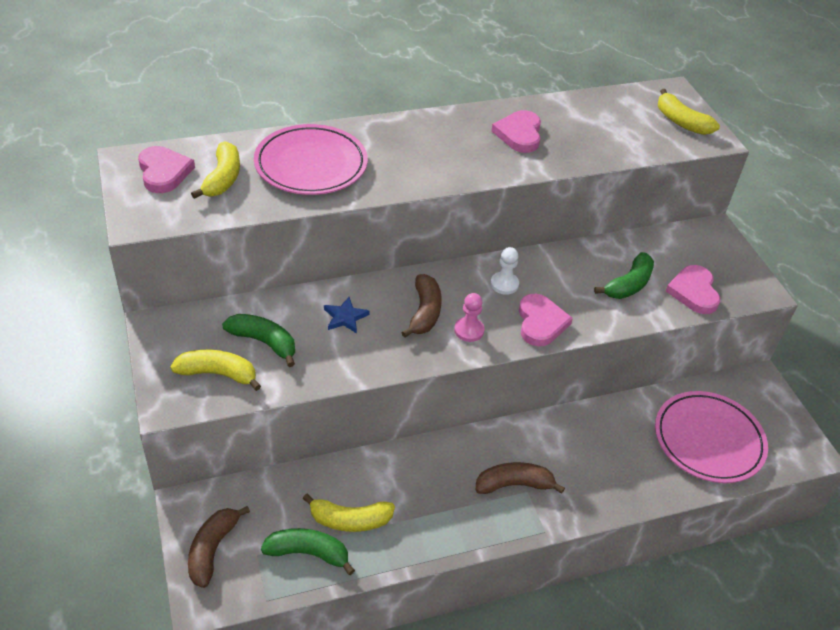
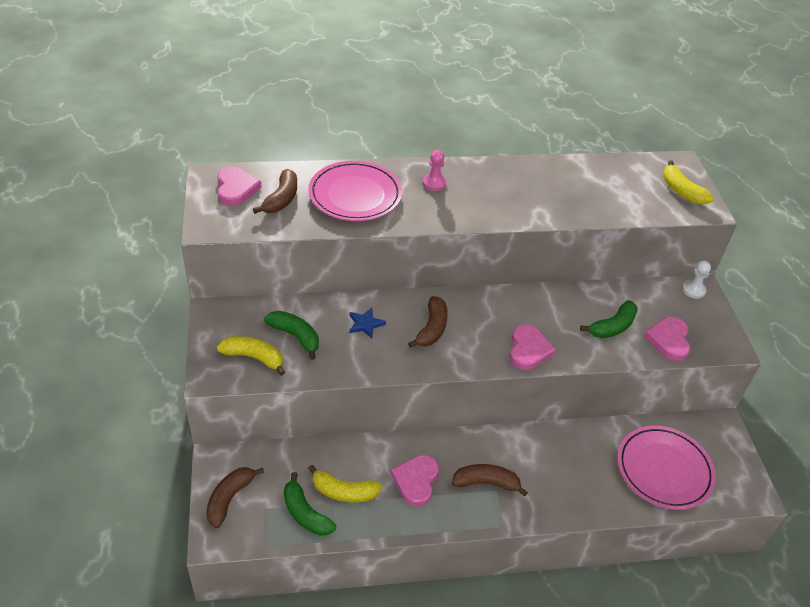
camera: 10 degrees right, 0 degrees up
(223, 178) = (281, 199): yellow banana -> brown banana
(308, 553) = (305, 513): green banana -> green banana turned 150 degrees counterclockwise
(469, 330) = (466, 348): pink pawn -> pink pawn (434, 183)
(504, 284) = (504, 313): white pawn -> white pawn (693, 290)
(519, 134) = (536, 187): pink heart -> pink heart (416, 481)

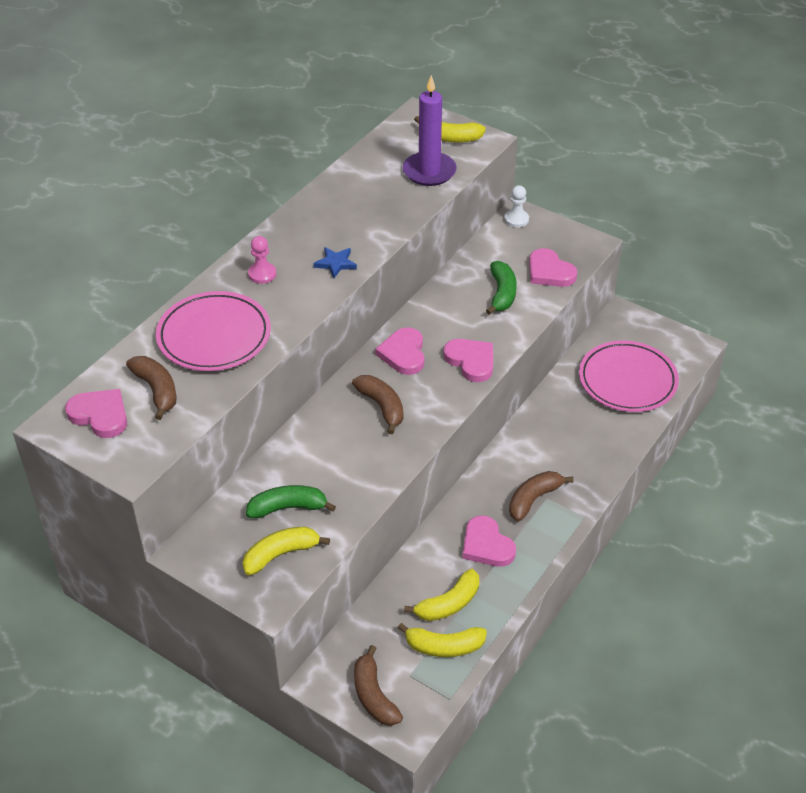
camera: 45 degrees left, 0 degrees up
(305, 513) = (444, 647): green banana -> yellow banana
(365, 324) = (327, 448): blue star -> blue star (335, 263)
(491, 310) = (403, 354): none -> pink heart
(634, 201) = (429, 171): none -> purple candle

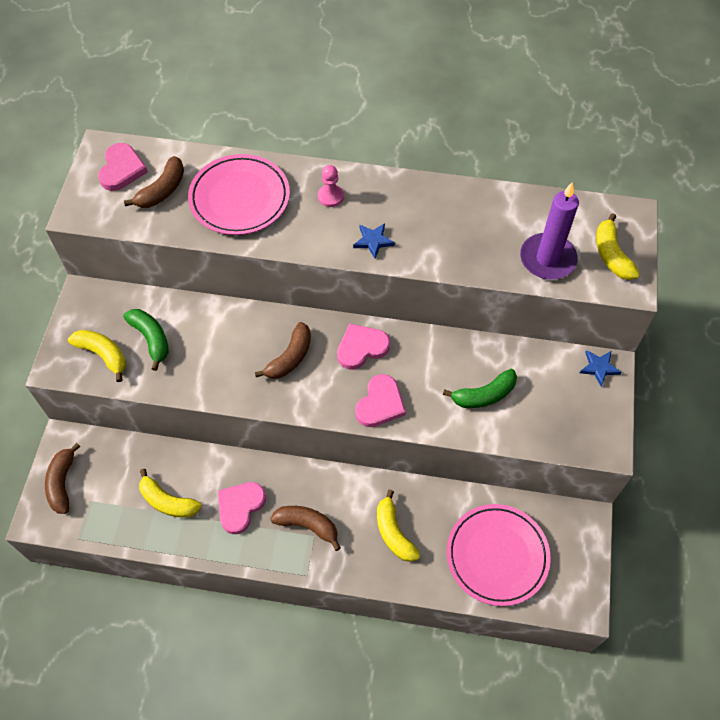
camera: 65 degrees right, 15 degrees up
(373, 695) = (62, 483): brown banana -> brown banana turned 45 degrees counterclockwise
(444, 647) = (124, 515): yellow banana -> yellow banana (393, 533)
(516, 219) = (599, 368): white pawn -> blue star
(549, 272) = (540, 424): pink heart -> none

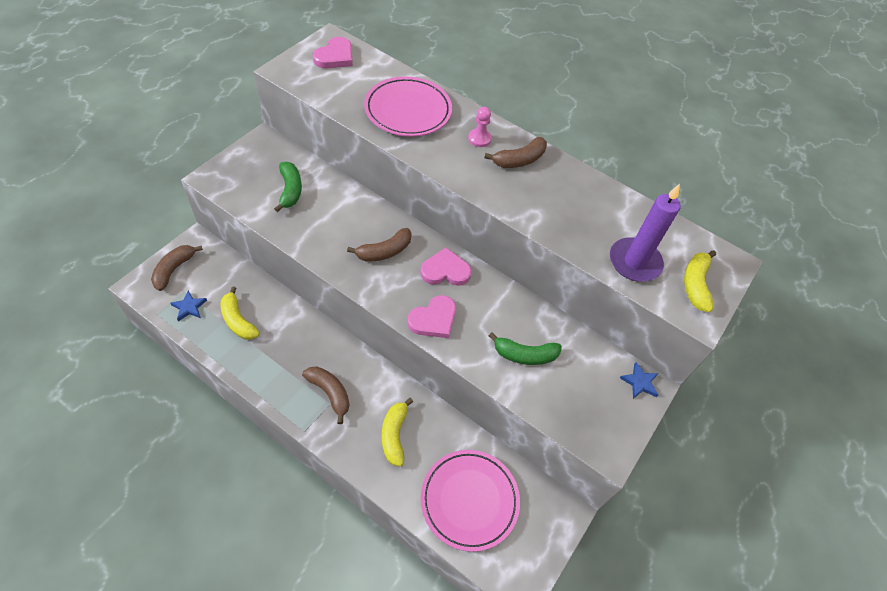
camera: 20 degrees right, 5 degrees down
(103, 355) = (249, 185): yellow banana -> none
(162, 190) = (354, 82): brown banana -> brown banana (519, 160)
(240, 507) = (288, 352): pink heart -> none
(373, 241) = (493, 184): blue star -> blue star (189, 307)

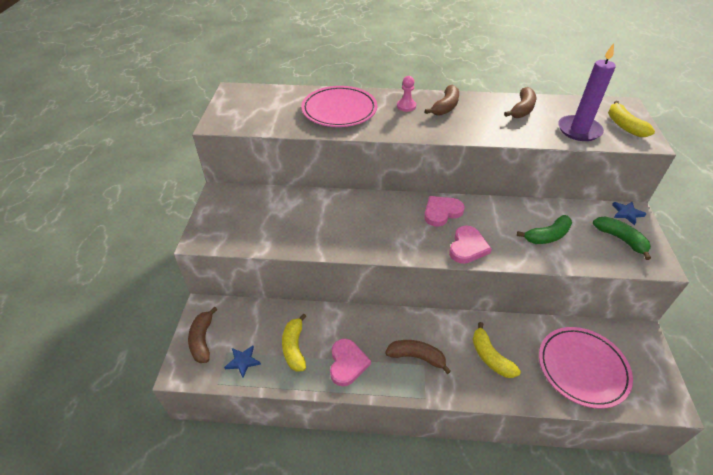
camera: 25 degrees left, 10 degrees down
(238, 320) = (294, 347): yellow banana -> yellow banana turned 60 degrees clockwise
(290, 190) = (275, 217): green banana -> green banana (620, 239)
(335, 56) = (248, 100): pink heart -> pink heart (347, 363)
(384, 251) = (388, 222): brown banana -> brown banana (522, 109)

